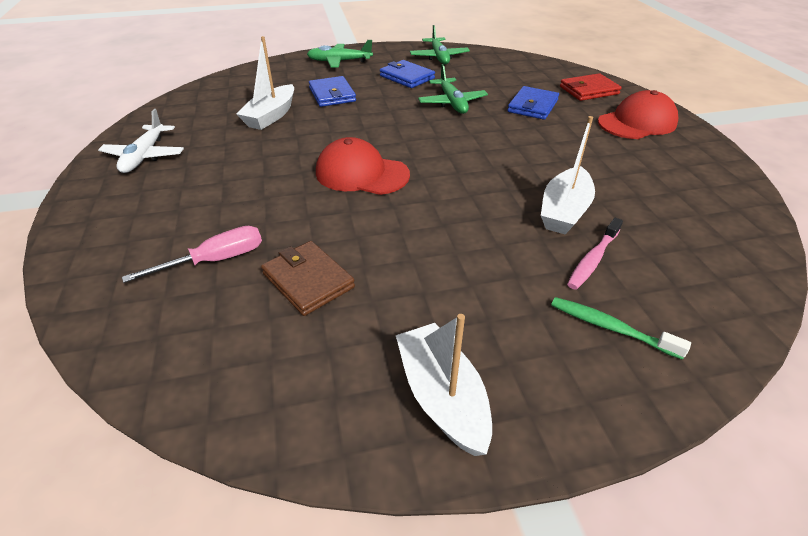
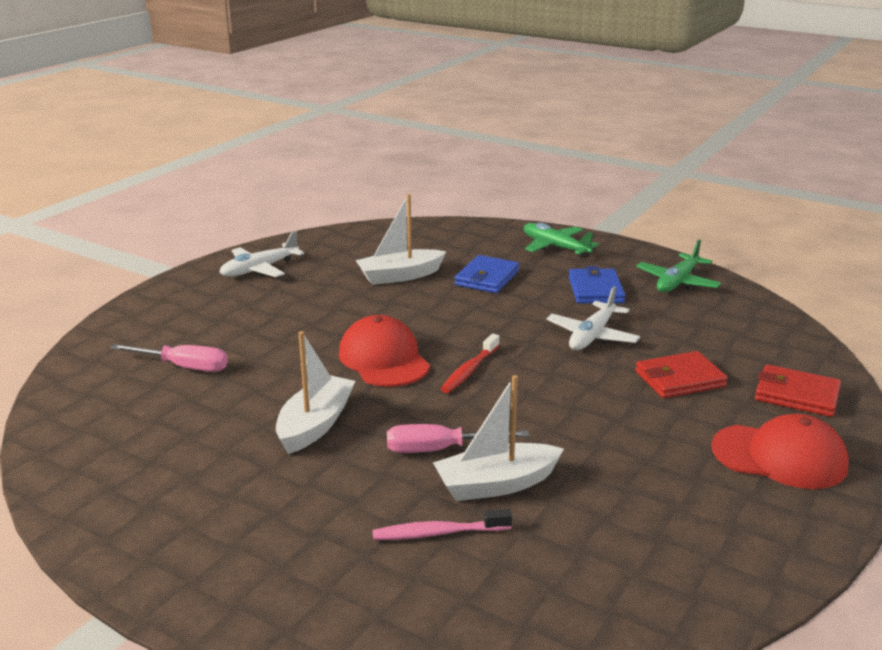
camera: 45 degrees right, 15 degrees down
(308, 280) = (212, 413): brown wallet -> none
(426, 154) = (469, 370): none -> red toothbrush
(442, 397) = (160, 532): white boat -> white boat (315, 424)
(452, 103) = (592, 336): green plane -> white plane
(500, 210) = (439, 450): none -> pink screwdriver
(532, 106) = (680, 379): blue wallet -> red wallet
(610, 327) = (346, 582): green toothbrush -> none

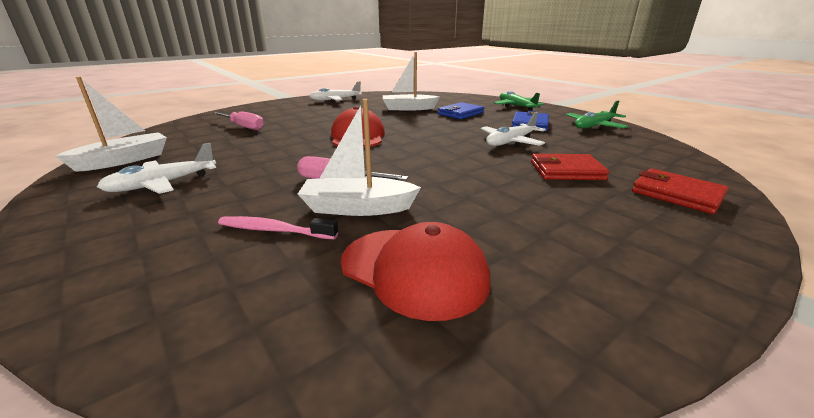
camera: 20 degrees right, 0 degrees up
(220, 501) = (162, 184): none -> white plane
(315, 424) = (276, 158): white boat -> white boat (124, 160)
(469, 370) = (406, 147): red toothbrush -> none
(779, 457) = (642, 234): red cap -> red cap (414, 270)

